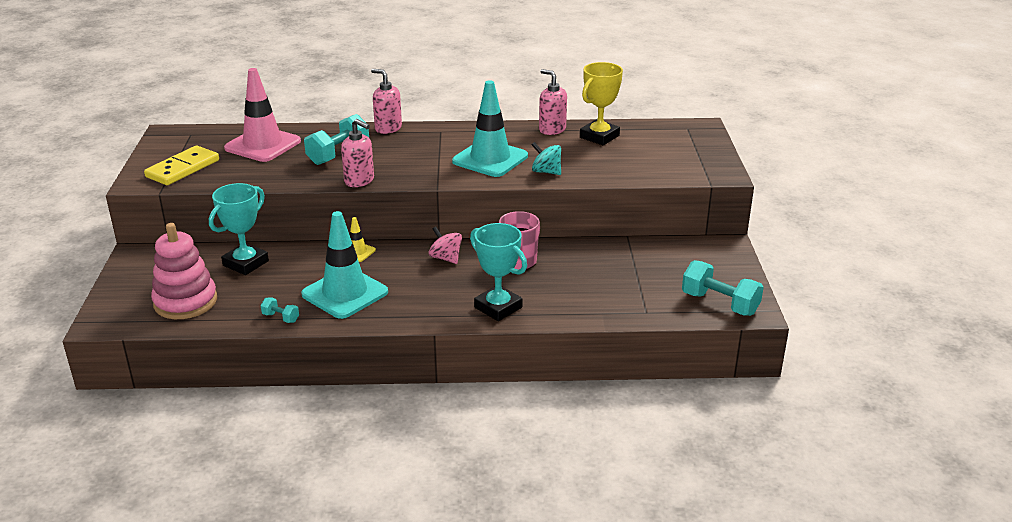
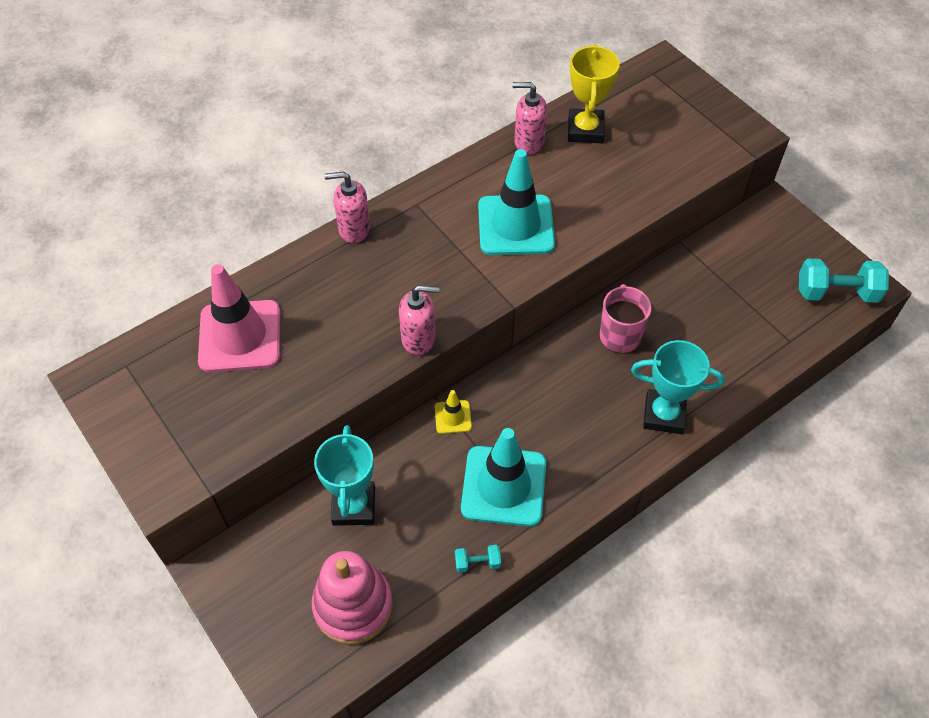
camera: 35 degrees left, 25 degrees up
(182, 168) = (189, 433): yellow domino -> none
(338, 154) = (347, 305): turquoise dumbbell -> none
(445, 258) = (548, 373): pink spinning top -> none
(546, 172) = (590, 217): turquoise spinning top -> none

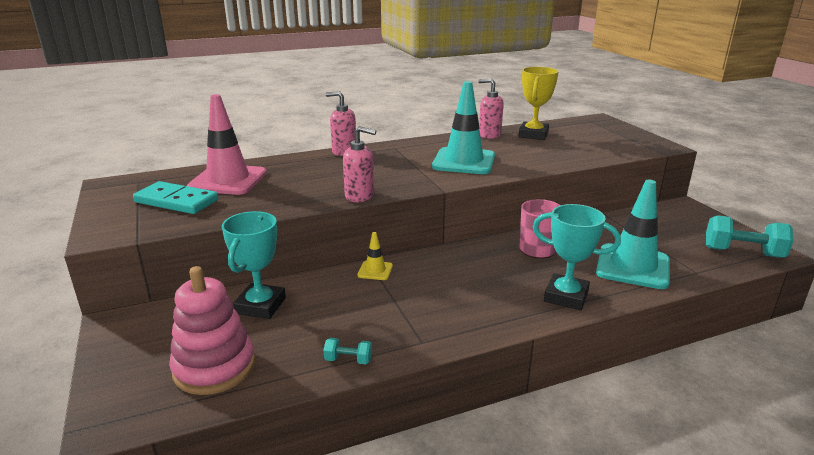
camera: 15 degrees right, 30 degrees down
(204, 400) = (176, 201): none -> turquoise domino
(503, 486) = (399, 315): turquoise traffic cone -> turquoise traffic cone (633, 266)

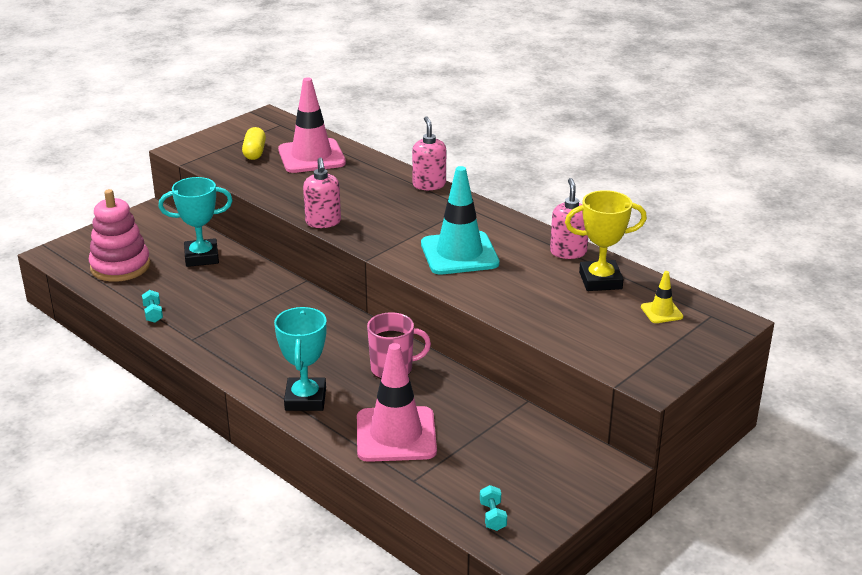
camera: 65 degrees right, 5 degrees up
(176, 201) = (254, 152): turquoise domino -> yellow capsule
(375, 270) = (287, 290): yellow traffic cone -> yellow traffic cone (661, 312)
(633, 266) = (396, 435): turquoise traffic cone -> pink traffic cone
(742, 252) = (492, 516): turquoise dumbbell -> turquoise dumbbell, size x0.49

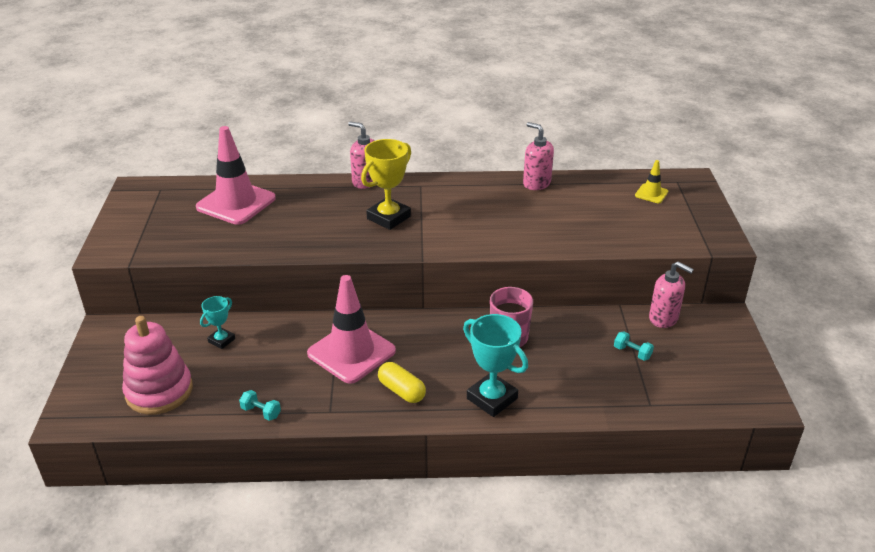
camera: 45 degrees left, 5 degrees up
(201, 257) = (221, 340): turquoise trophy -> turquoise trophy, size x0.56
(254, 152) = (180, 222): yellow capsule -> yellow capsule (401, 391)
(323, 222) = (339, 250): pink soap dispenser -> pink soap dispenser (663, 318)
(396, 435) = (589, 381): pink traffic cone -> pink traffic cone (351, 352)
(459, 254) = (475, 221): turquoise traffic cone -> none
(492, 516) = (727, 393): turquoise dumbbell -> turquoise dumbbell (632, 353)
(600, 280) = (586, 192): yellow trophy -> yellow trophy (388, 217)

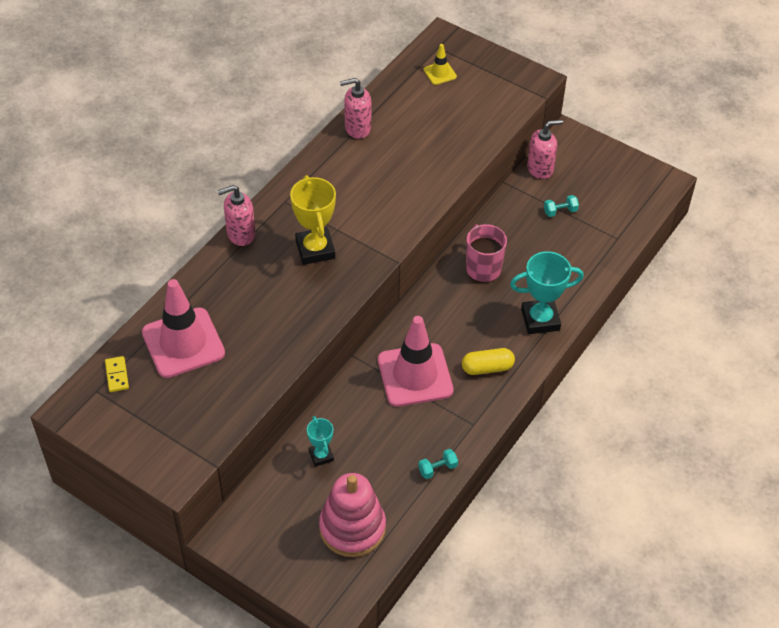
camera: 55 degrees left, 15 degrees up
(181, 191) = (117, 375): none -> yellow domino

